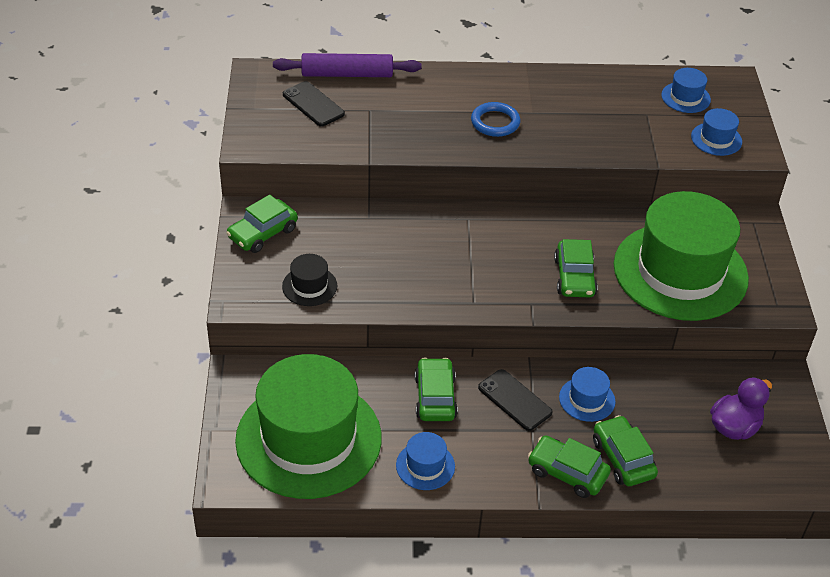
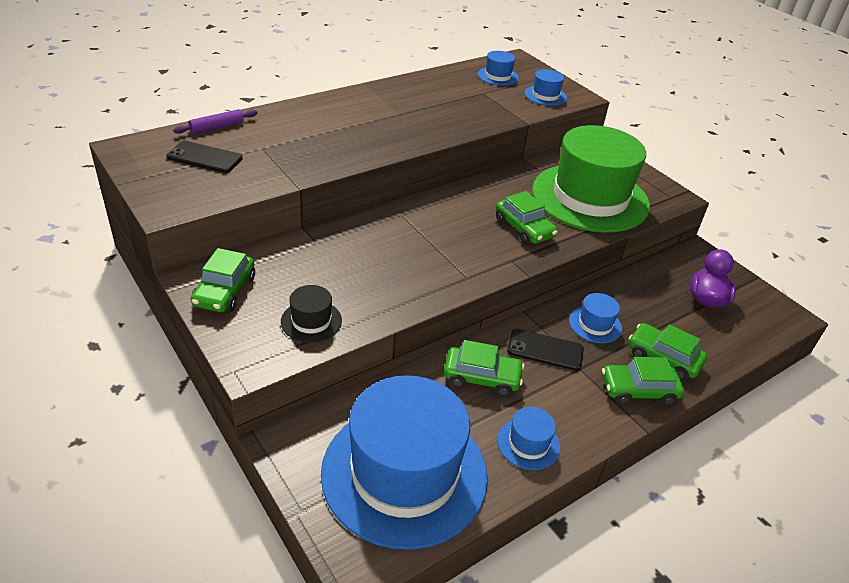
camera: 35 degrees left, 5 degrees down
(308, 439) = (404, 473): green hat -> blue hat
(347, 74) = (217, 127): purple rolling pin -> purple rolling pin, size x0.58
(435, 397) = (482, 377): green car -> green car turned 135 degrees clockwise
(495, 122) = (378, 128): blue ring -> none

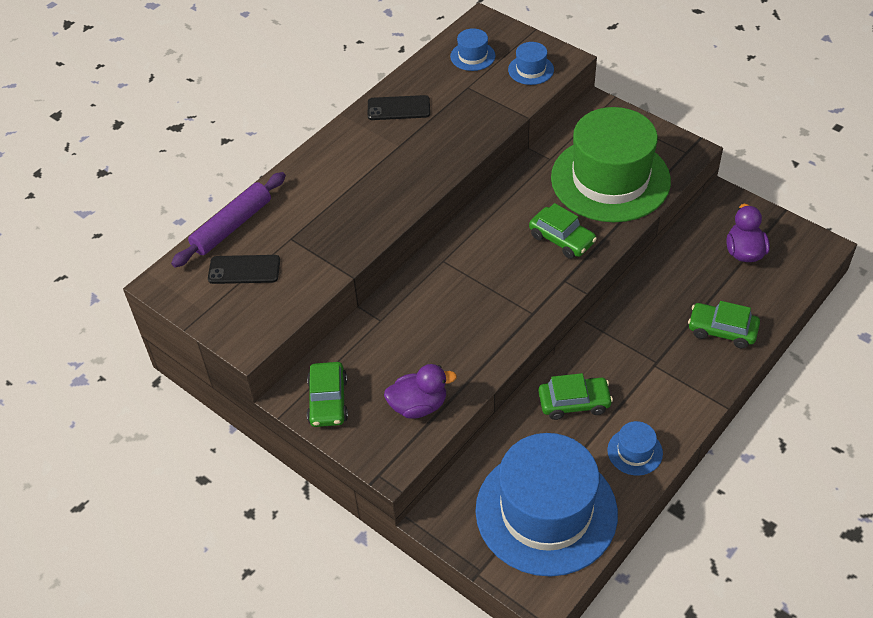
camera: 10 degrees left, 10 degrees up
(217, 127) = (232, 226): purple rolling pin -> purple rolling pin, size x1.71
(311, 321) = (418, 405): black hat -> purple duck
(545, 350) = (618, 356): black phone -> black phone (398, 108)
(595, 324) = (653, 314): blue hat -> none
(638, 390) = (709, 370): green car -> none

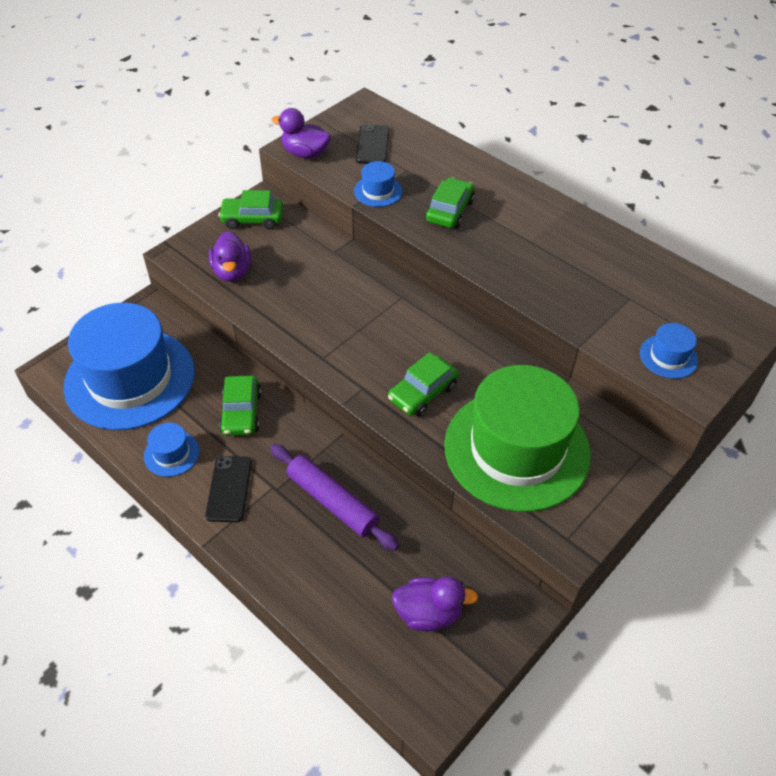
camera: 90 degrees right, 0 degrees up
(232, 226) = (425, 137): purple rolling pin -> purple rolling pin (332, 502)
(259, 329) = (305, 153): none -> purple duck
(398, 108) = (589, 243): black phone -> black phone (229, 489)
(472, 56) = (687, 306): blue hat -> blue hat (378, 191)
(722, 330) = (308, 562): green car -> green car (449, 211)

